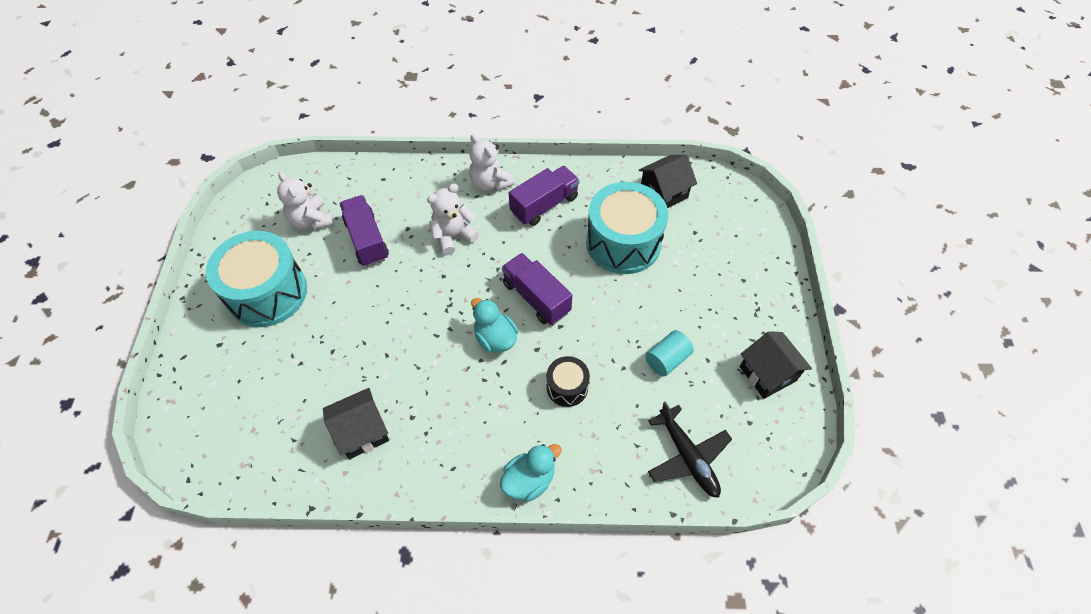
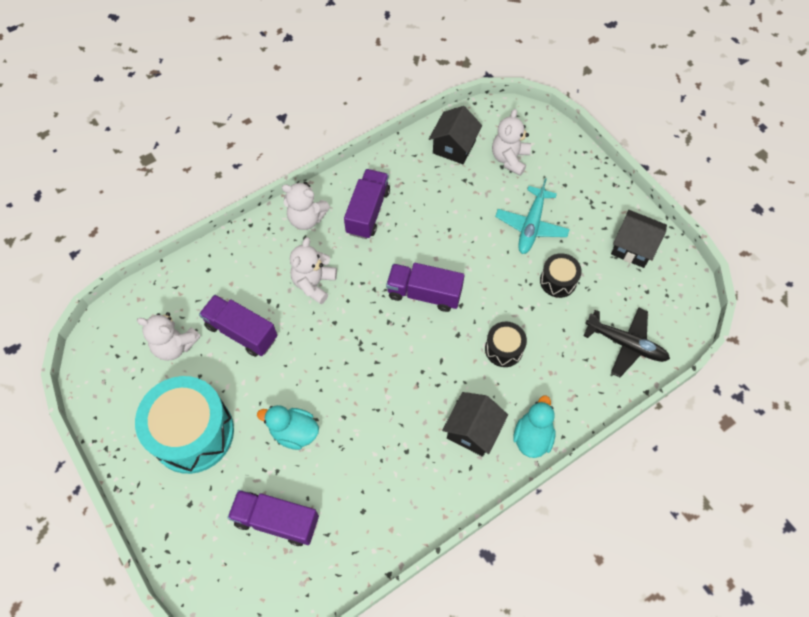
camera: 35 degrees left, 5 degrees up
(267, 401) = (276, 520): none -> purple truck
(362, 431) = (377, 489): black house -> black house (473, 430)
(495, 338) = (419, 346): turquoise duck -> turquoise duck (294, 432)
(623, 243) = (455, 207): turquoise drum -> none
(667, 359) = (558, 281): turquoise cylinder -> black drum
(681, 297) = (531, 225): none -> turquoise plane
(707, 230) = (509, 159): none -> white teddy bear

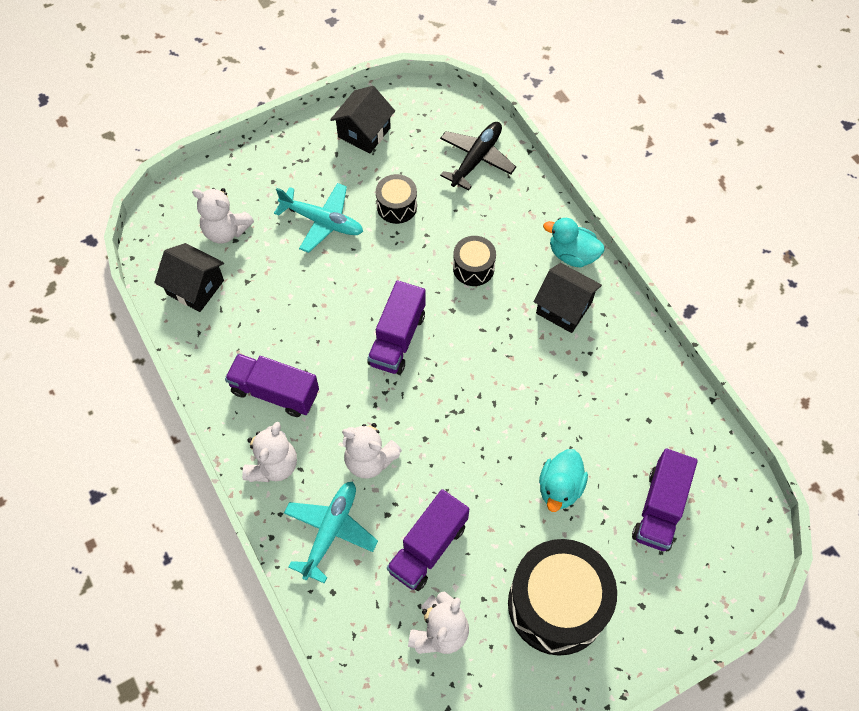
camera: 85 degrees left, 0 degrees up
(193, 433) = (557, 604): turquoise drum -> black drum
(254, 263) = (330, 531): none -> turquoise plane

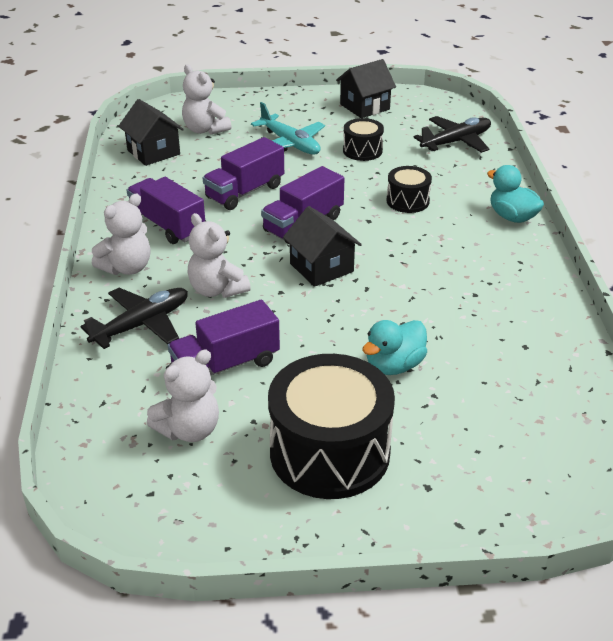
camera: 25 degrees right, 25 degrees down
(330, 531) = (142, 324): turquoise plane -> black plane
(564, 307) = (481, 247): black house -> black house (321, 268)
(660, 508) = (497, 415): purple truck -> purple truck (245, 192)

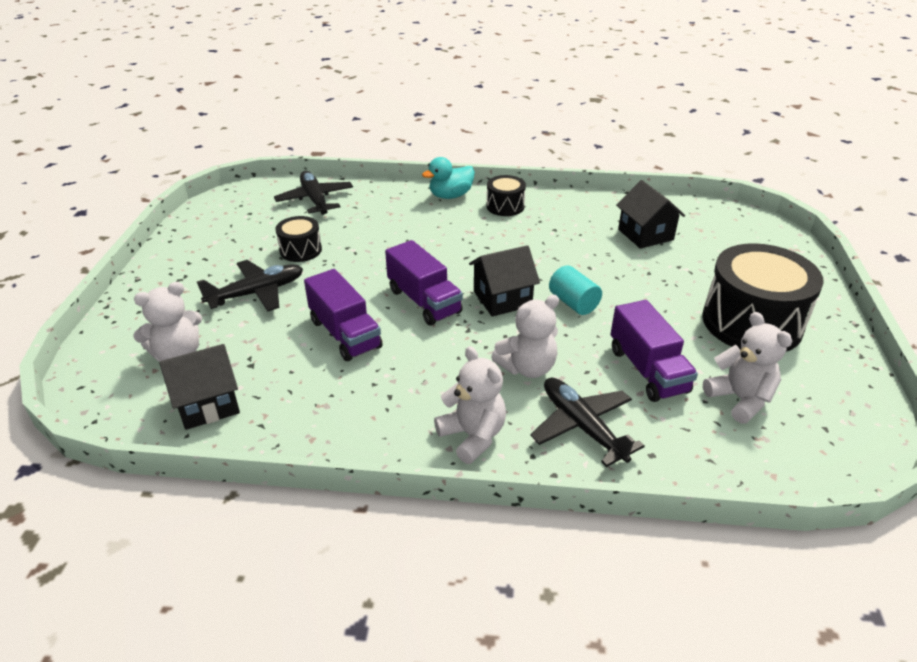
camera: 80 degrees left, 0 degrees up
(167, 225) = (392, 398): purple truck -> none
(290, 143) = (257, 293): turquoise plane -> black plane
(328, 313) = (573, 303): none -> turquoise cylinder
(364, 107) = (209, 237): black house -> black house (645, 234)
(394, 365) = (644, 279): turquoise duck -> none
(407, 201) = (406, 239): black drum -> black drum (505, 206)

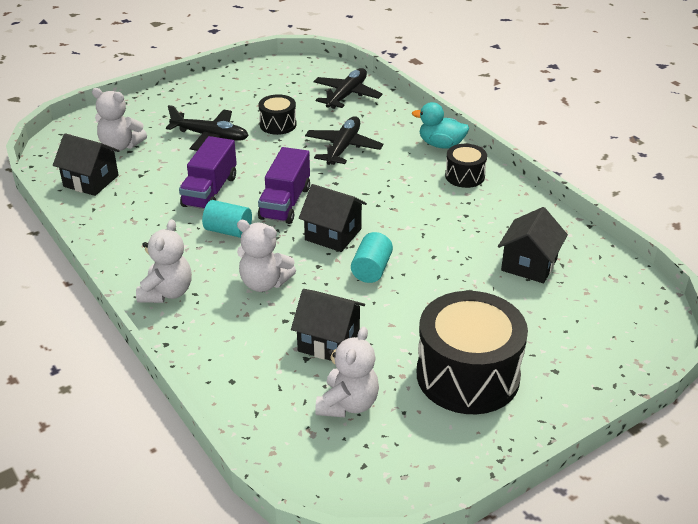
camera: 50 degrees right, 0 degrees up
(422, 352) = (228, 231): none -> turquoise cylinder
(582, 426) = (227, 336): black plane -> black plane (343, 148)
(647, 370) = (329, 341): purple truck -> black house

